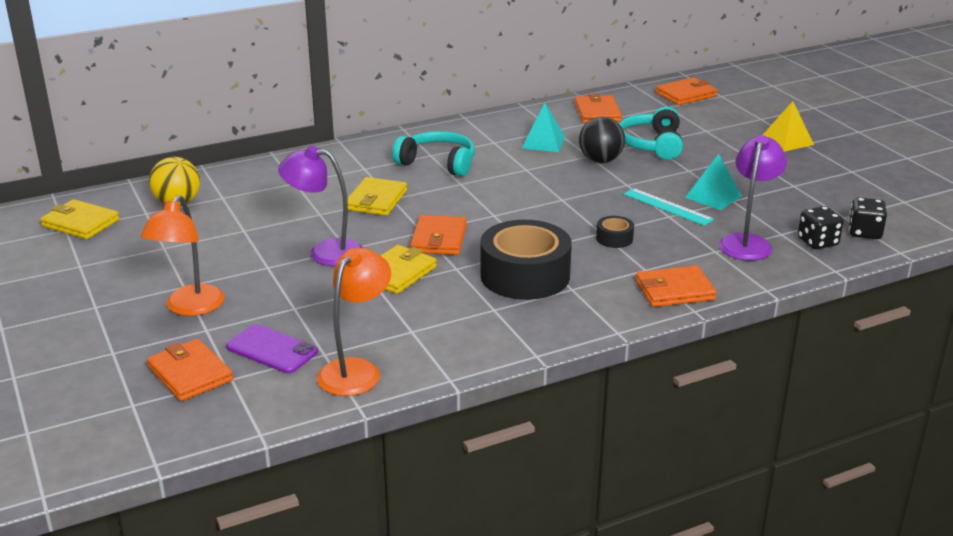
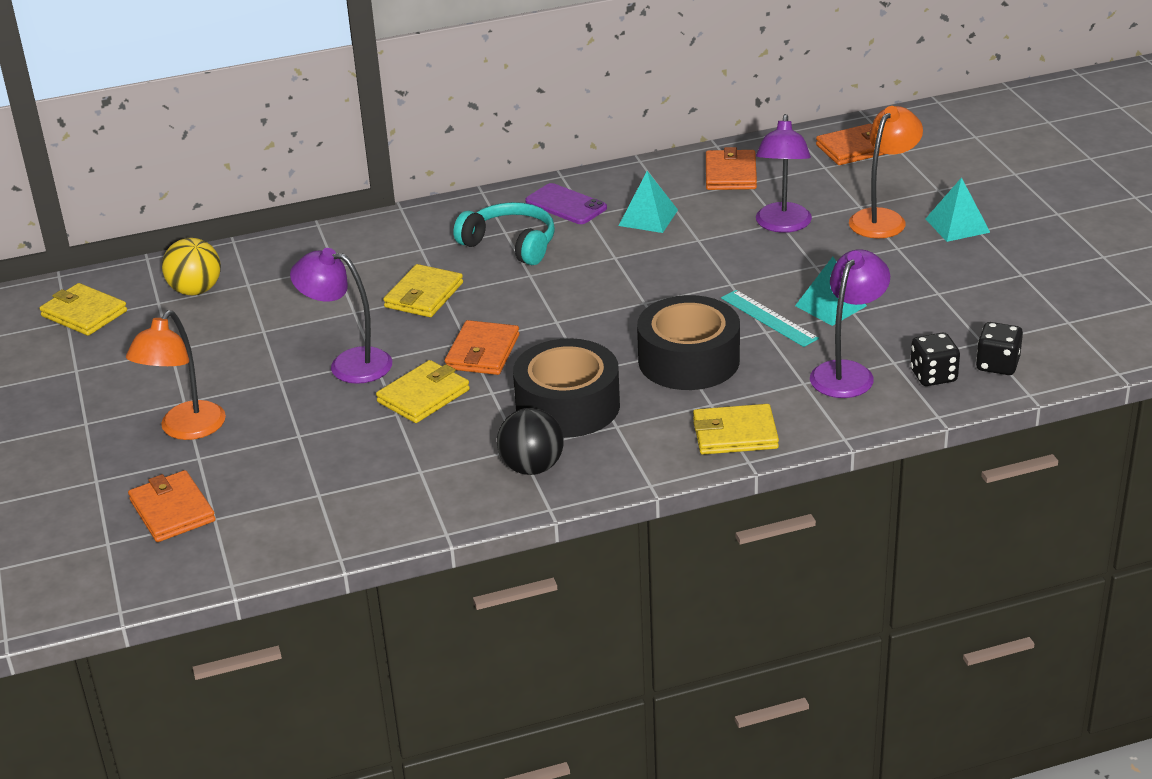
camera: 10 degrees right, 5 degrees up
(271, 350) = (263, 486): purple phone -> purple phone (565, 205)
(356, 370) = (348, 516): orange lamp -> orange lamp (883, 218)
(600, 160) = (710, 247): black ball -> black ball (532, 467)
(614, 238) = (689, 360): black tape -> black tape, size x2.30
(652, 144) = (782, 225): turquoise headphones -> purple lamp
(674, 290) = (735, 434): orange wallet -> yellow wallet
(787, 141) = (957, 225): yellow pyramid -> turquoise pyramid

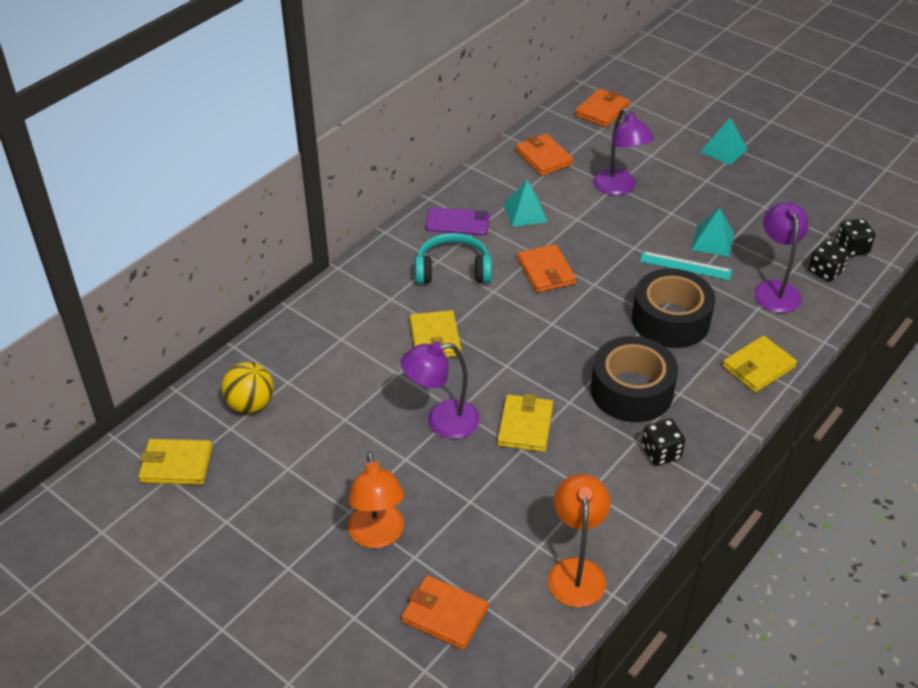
camera: 35 degrees left, 10 degrees up
(482, 352) = (528, 370): orange wallet -> orange wallet (546, 271)
(532, 467) = (661, 453): black ball -> black dice
(883, 218) = (675, 160): orange lamp -> orange lamp (576, 571)

